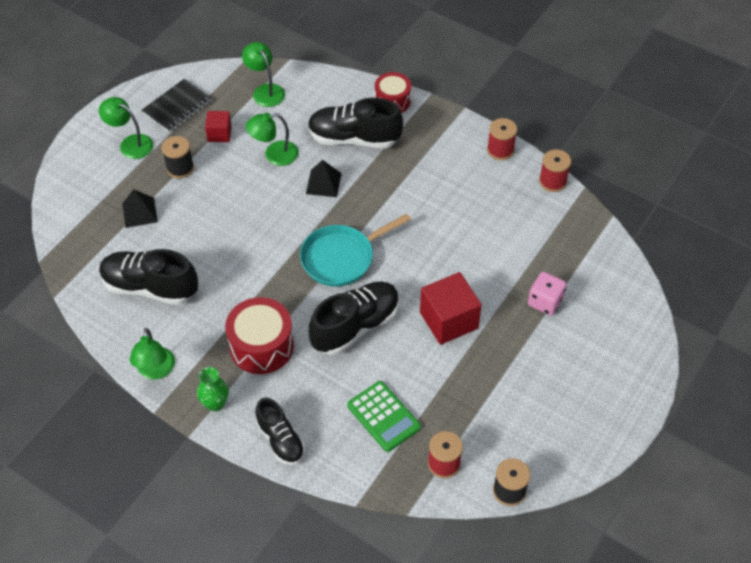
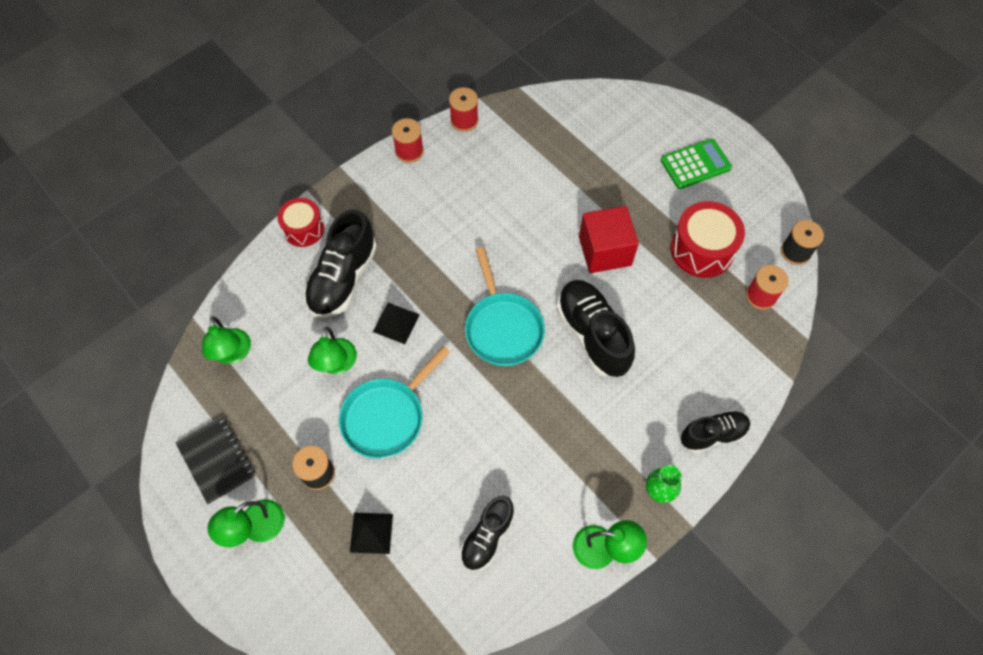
camera: 75 degrees left, 10 degrees up
(150, 287) = (487, 537): black shoe -> black shoe, size x0.63
(219, 134) = (281, 418): red cube -> none
(237, 198) = (387, 416): none -> turquoise pan
(261, 346) = (596, 430): red drum -> red drum (702, 249)
(265, 91) = (233, 354): green lamp -> green lamp turned 90 degrees counterclockwise
(383, 416) = (702, 334): green calculator -> green calculator (695, 164)
(545, 302) = (603, 168): pink dice -> none

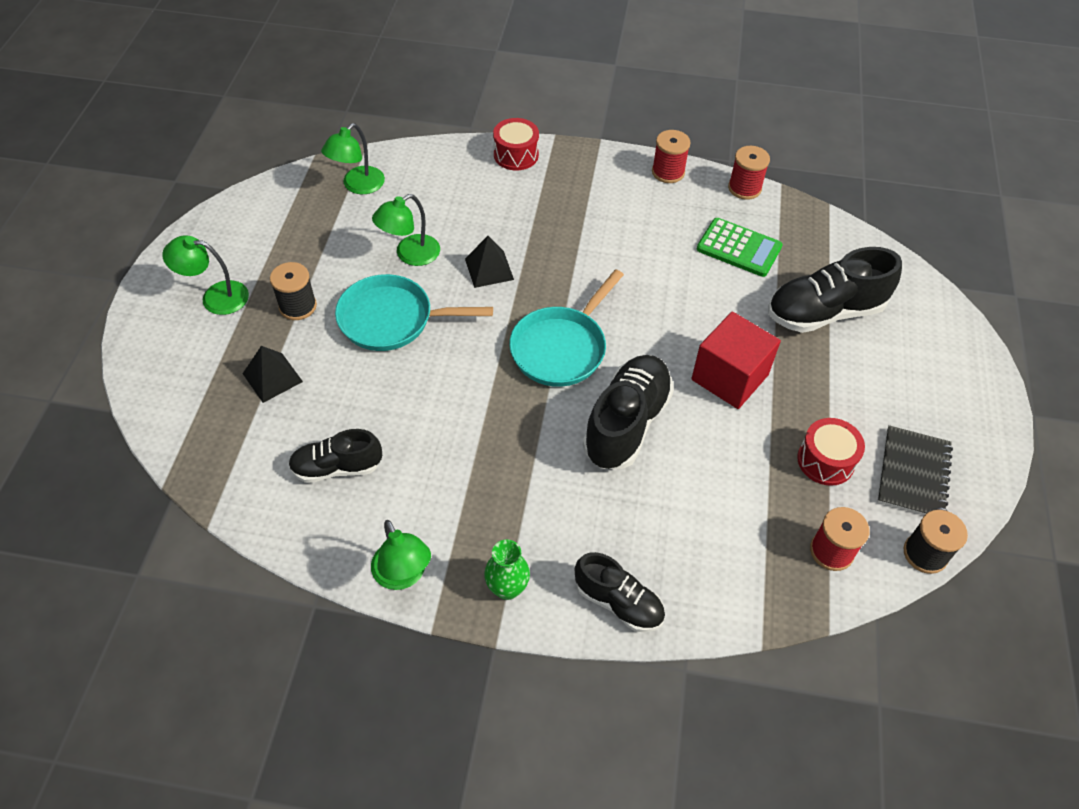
camera: 50 degrees right, 10 degrees down
(217, 460) = (255, 236): black notebook -> black notebook (913, 474)
(343, 278) = (496, 208): black shoe -> black shoe (824, 312)
(695, 164) = (920, 393): green calculator -> green calculator (739, 248)
(702, 249) = (825, 460): red drum -> red drum, size x0.65

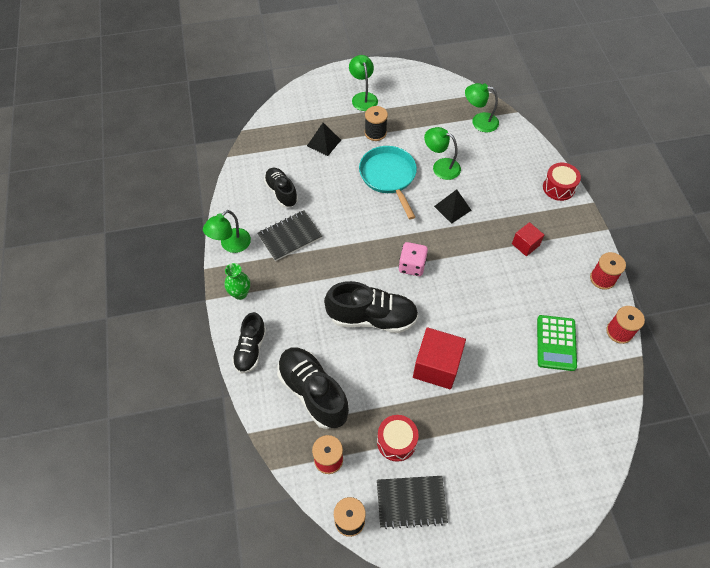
camera: 70 degrees right, 5 degrees up
(432, 483) = (290, 236): none -> black notebook
(561, 347) = (412, 266): turquoise pan -> pink dice
(586, 219) = (525, 244): none -> red cube
(824, 312) = (527, 414): black shoe -> black shoe (313, 392)

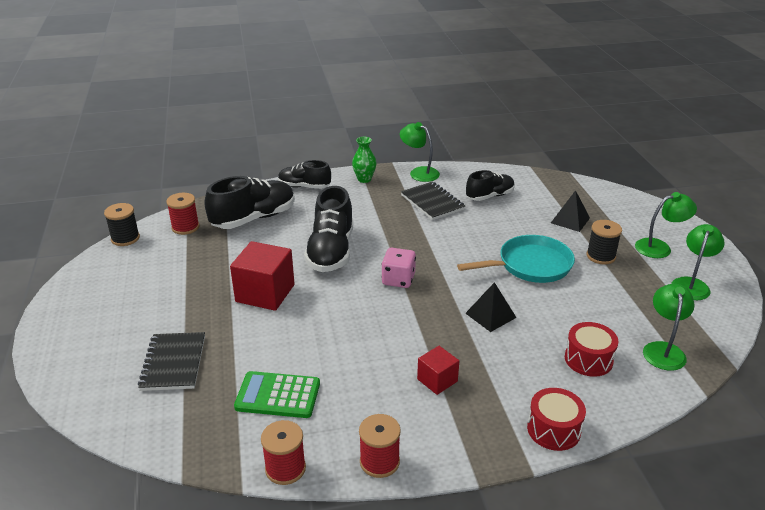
camera: 90 degrees right, 25 degrees down
(396, 441) = (189, 265): red drum -> red drum (588, 359)
(411, 502) = (125, 272): black notebook -> black notebook (173, 363)
(441, 166) = (560, 308): green lamp -> green lamp (692, 284)

